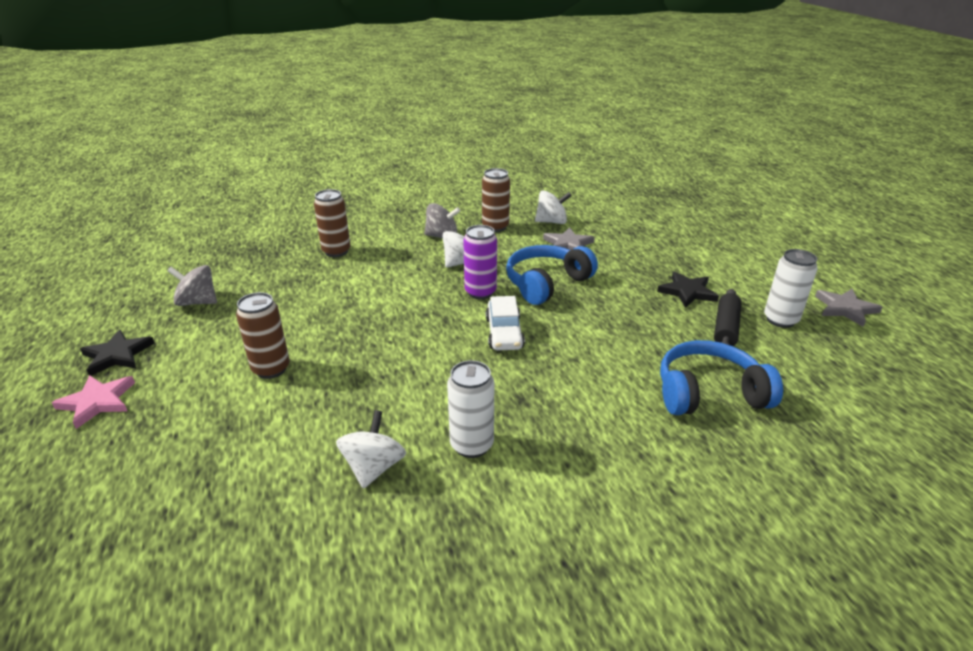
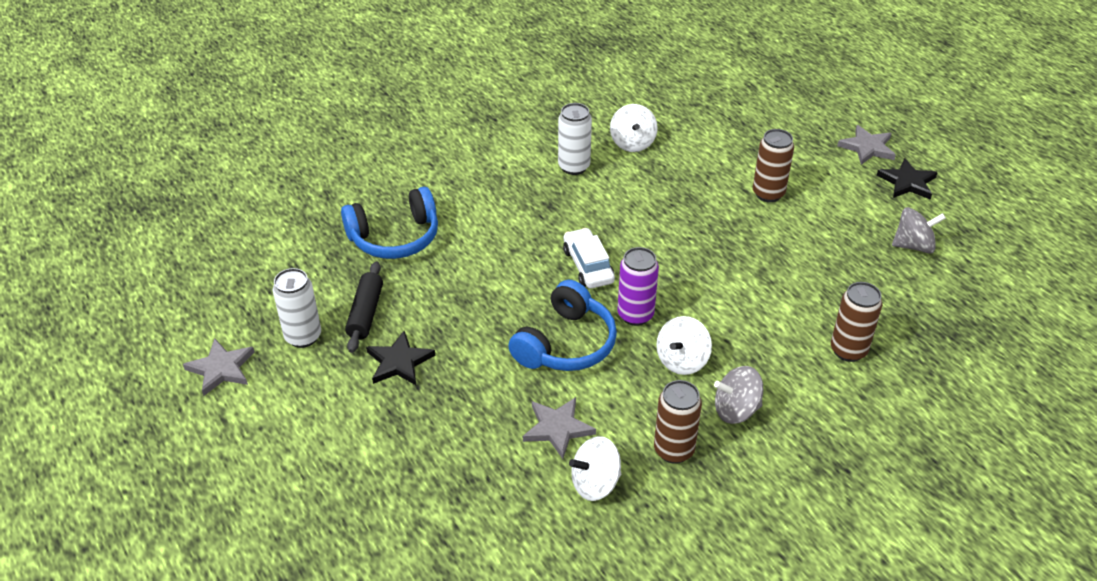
camera: 165 degrees right, 10 degrees up
(97, 402) = (867, 147): pink star -> grey star

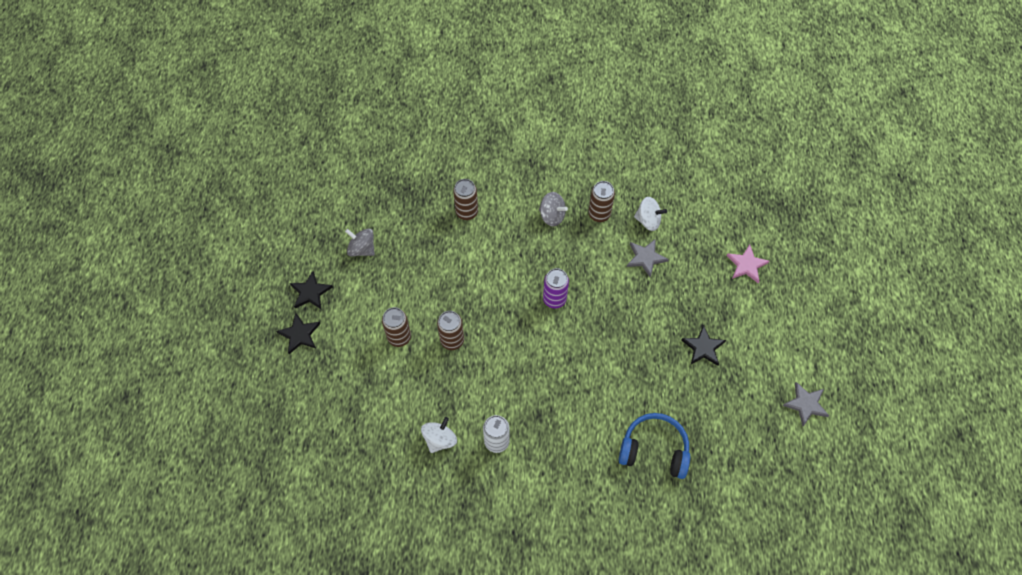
camera: 145 degrees left, 20 degrees up
(303, 336) = (749, 400): white can -> none
(365, 313) = (704, 395): black rolling pin -> none
(398, 503) = (746, 265): none -> pink star
(566, 344) = (605, 304): blue headphones -> none
(588, 266) = (553, 350): white car -> none
(682, 360) = (554, 257): white spinning top -> none
(710, 218) = (452, 340): none -> brown can
(867, 147) = (299, 334): grey star -> black star

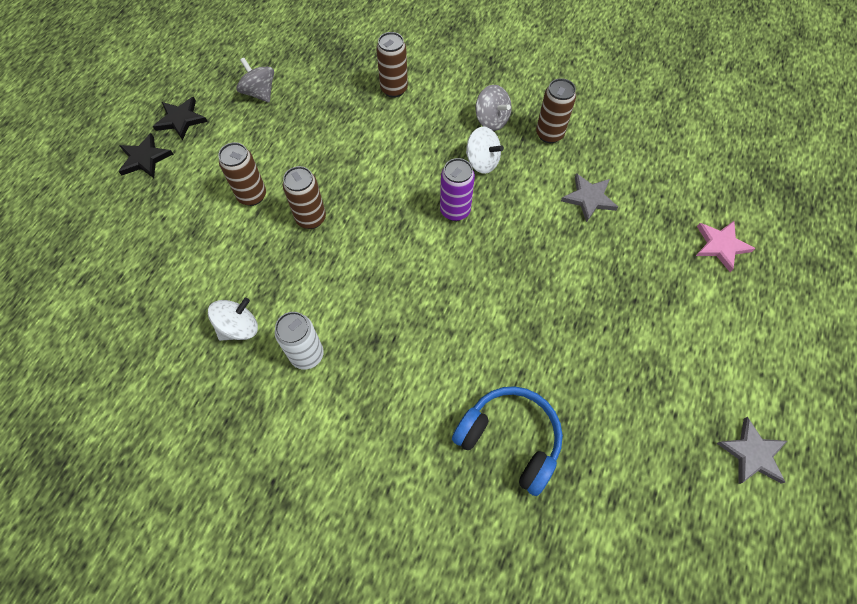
camera: 20 degrees right, 0 degrees up
(648, 220) = (608, 158): white spinning top -> white spinning top (482, 162)
(703, 347) = (627, 328): black star -> none

